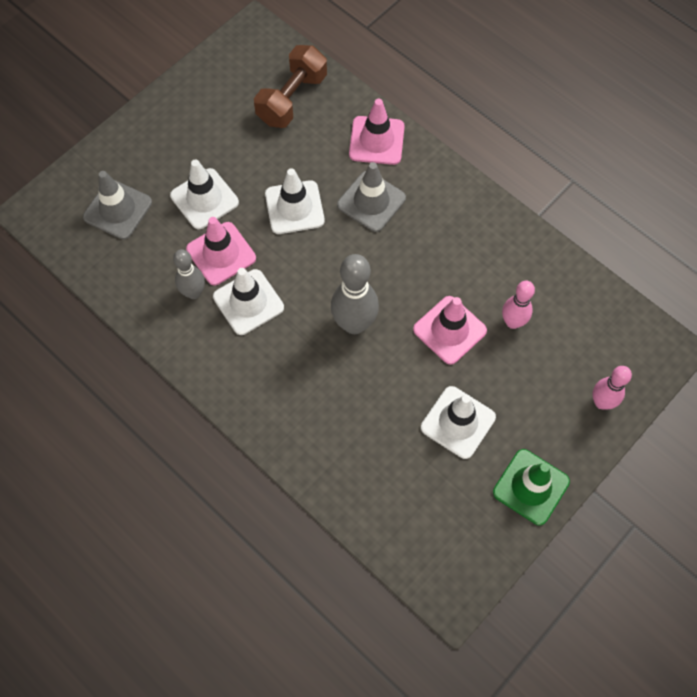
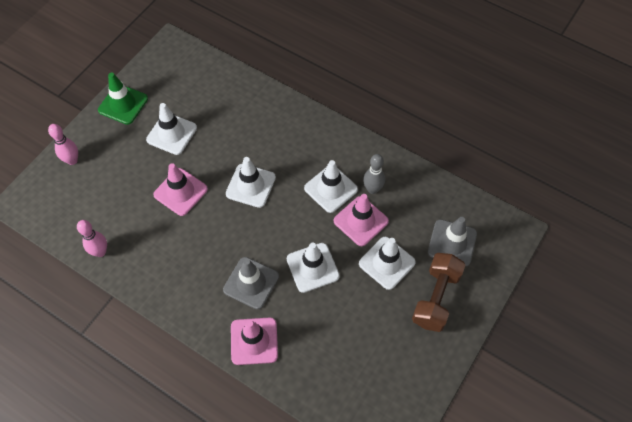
camera: 170 degrees right, 5 degrees down
(292, 99) = (337, 372): brown dumbbell -> brown dumbbell (436, 298)
(354, 324) = (250, 185): grey bowling pin -> white traffic cone
(513, 322) = (134, 204): pink bowling pin -> pink bowling pin (100, 252)

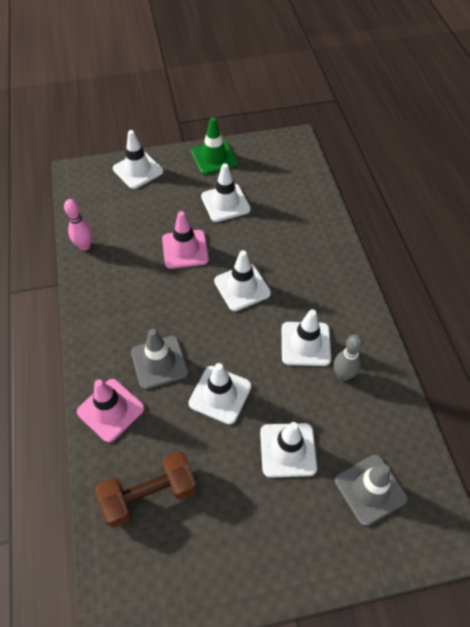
camera: 45 degrees right, 5 degrees down
(72, 160) = (138, 170): pink bowling pin -> white traffic cone
(361, 221) = (303, 393): pink traffic cone -> none
(436, 298) = (300, 525): brown dumbbell -> brown dumbbell (149, 494)

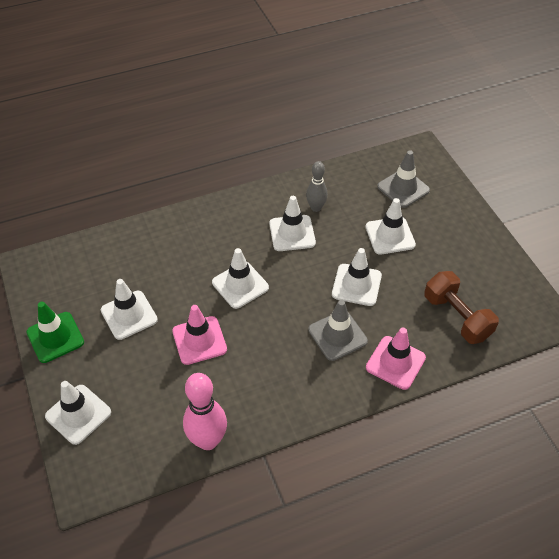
camera: 100 degrees left, 5 degrees down
(85, 246) = (208, 440): pink bowling pin -> pink bowling pin, size x1.60

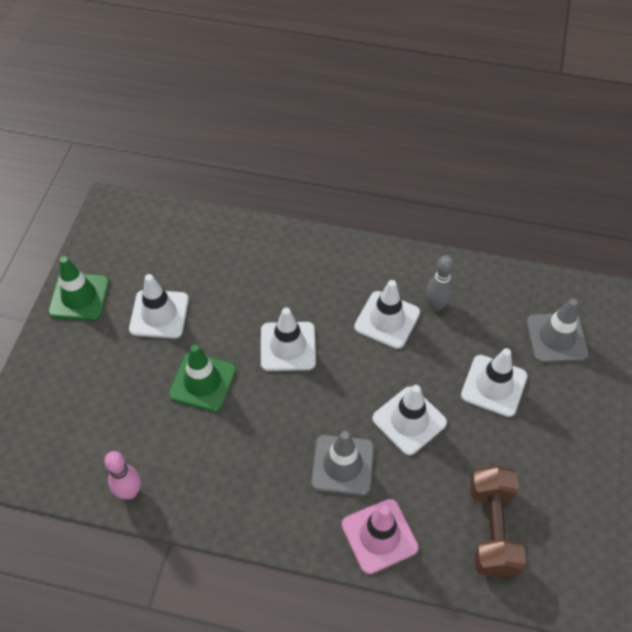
camera: 35 degrees right, 5 degrees up
(78, 414) = (41, 387): white traffic cone -> none
(199, 340) = (202, 382): pink traffic cone -> green traffic cone
(208, 440) = (129, 492): pink bowling pin -> pink bowling pin, size x0.63

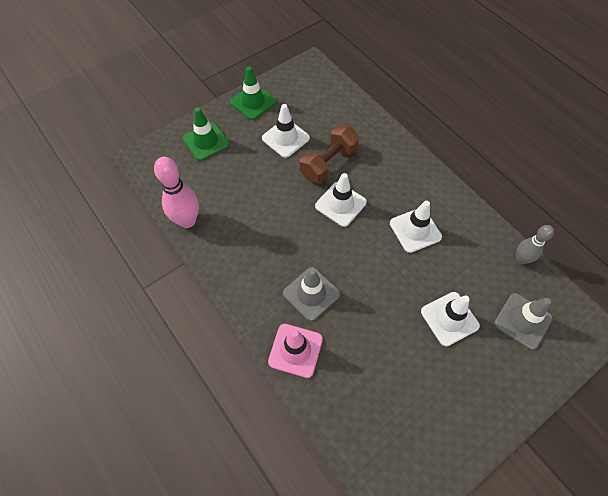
camera: 40 degrees right, 5 degrees up
(129, 492) = (187, 221): pink bowling pin -> pink bowling pin, size x1.60
(202, 382) = (275, 190): green traffic cone -> green traffic cone (206, 141)
(409, 420) = (374, 298): white traffic cone -> none
(436, 305) = (456, 243): grey bowling pin -> grey bowling pin (521, 259)
(492, 529) = (367, 403): brown dumbbell -> brown dumbbell (328, 163)

